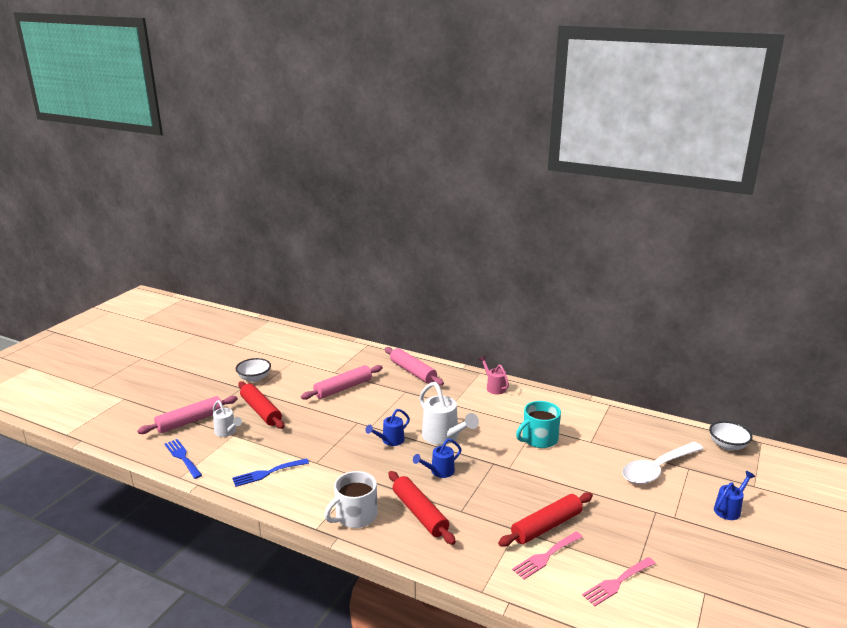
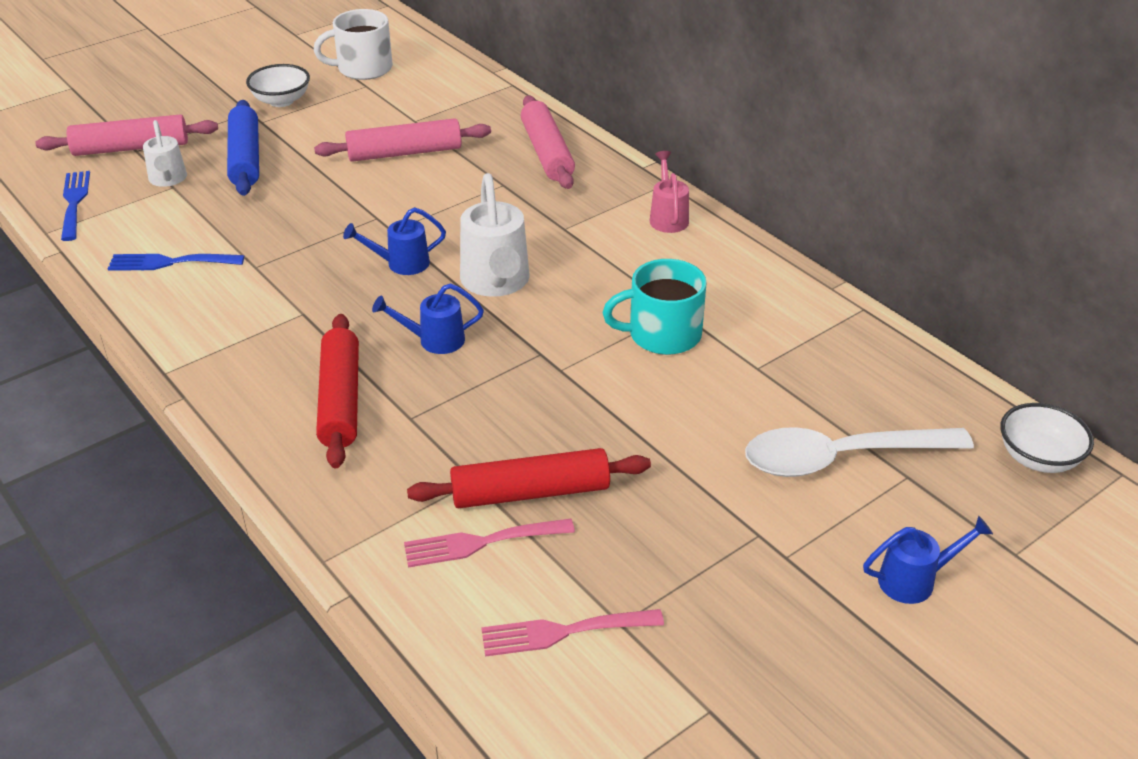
camera: 25 degrees right, 15 degrees up
(261, 411) = (245, 158): red rolling pin -> blue rolling pin
(355, 515) = (239, 371): white mug -> white mug (363, 68)

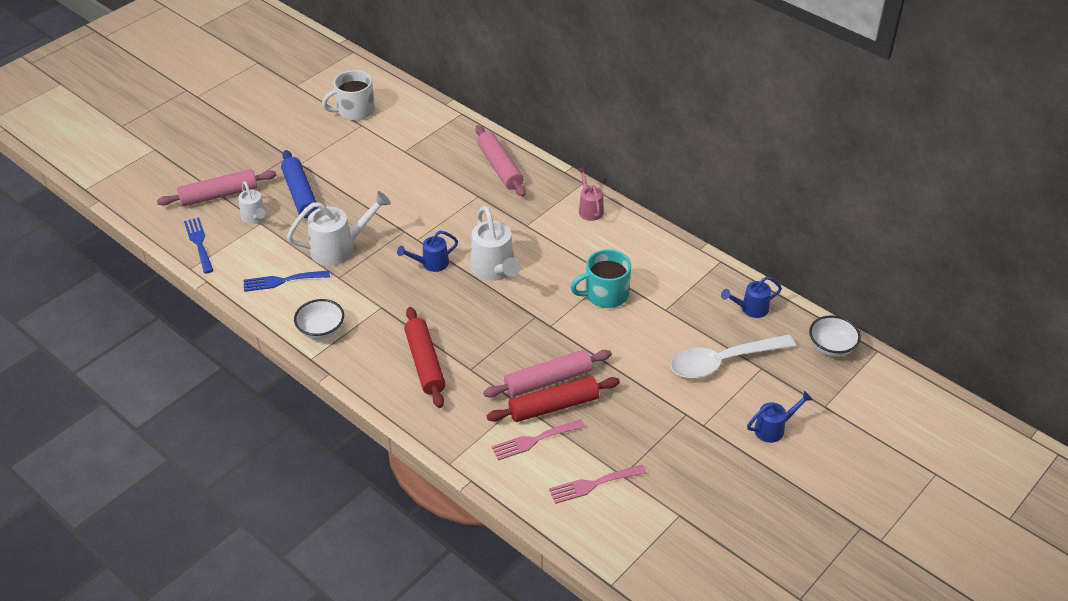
camera: 10 degrees left, 5 degrees up
(272, 230) = (339, 248): none -> white watering can
(281, 101) = (307, 144): white bowl -> white bowl (321, 330)
(405, 152) = (406, 178): pink rolling pin -> pink rolling pin (548, 380)
(435, 340) = (469, 315): blue watering can -> blue watering can (751, 309)

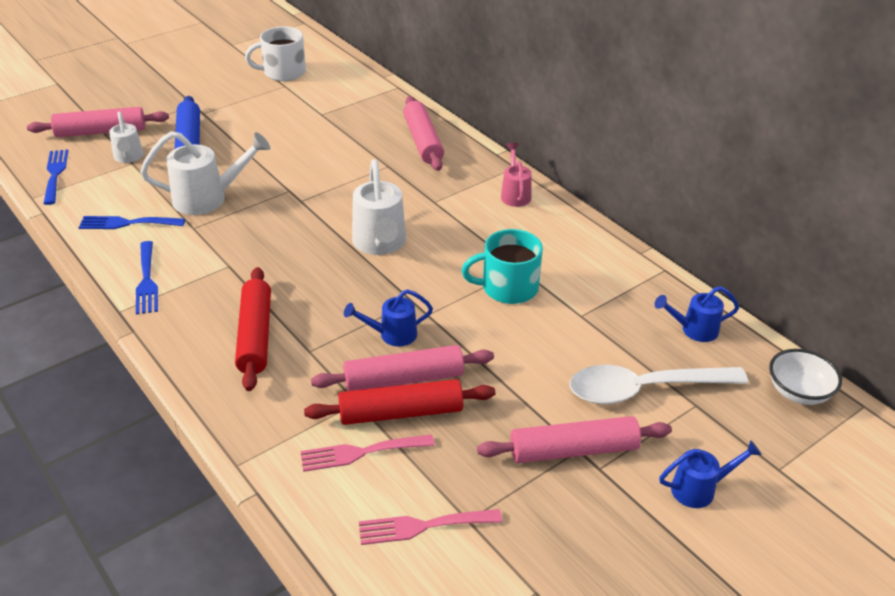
camera: 10 degrees right, 5 degrees down
(321, 330) = (147, 281): white bowl -> blue fork
(431, 264) = (307, 227): blue watering can -> blue watering can (392, 335)
(682, 415) = (573, 450): none -> pink rolling pin

